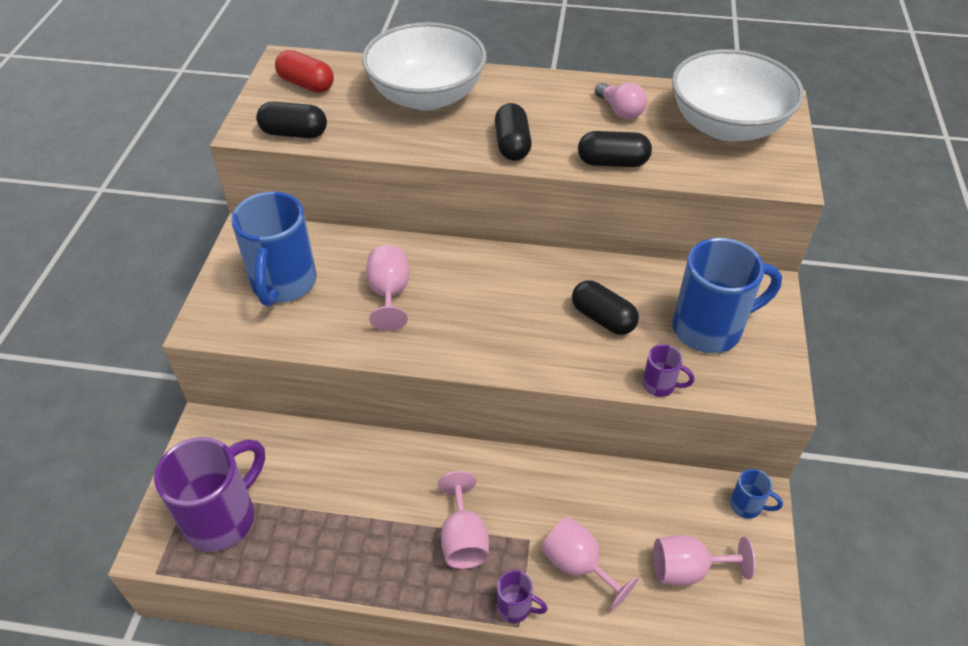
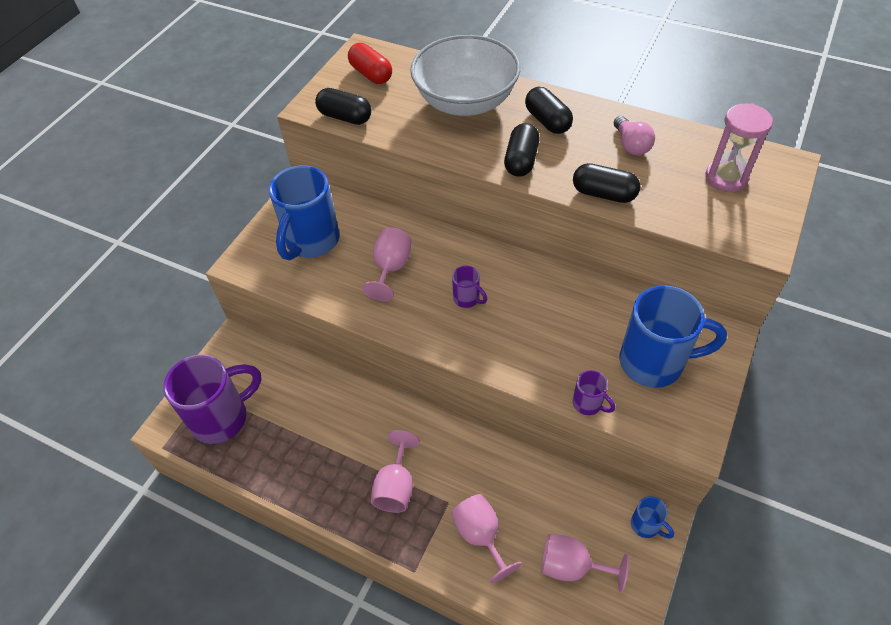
camera: 20 degrees right, 5 degrees up
(516, 607) = (417, 555): purple mug -> purple mug (467, 299)
(603, 318) = (561, 331): black capsule -> black capsule (547, 121)
(726, 126) = (726, 178): white bowl -> pink hourglass

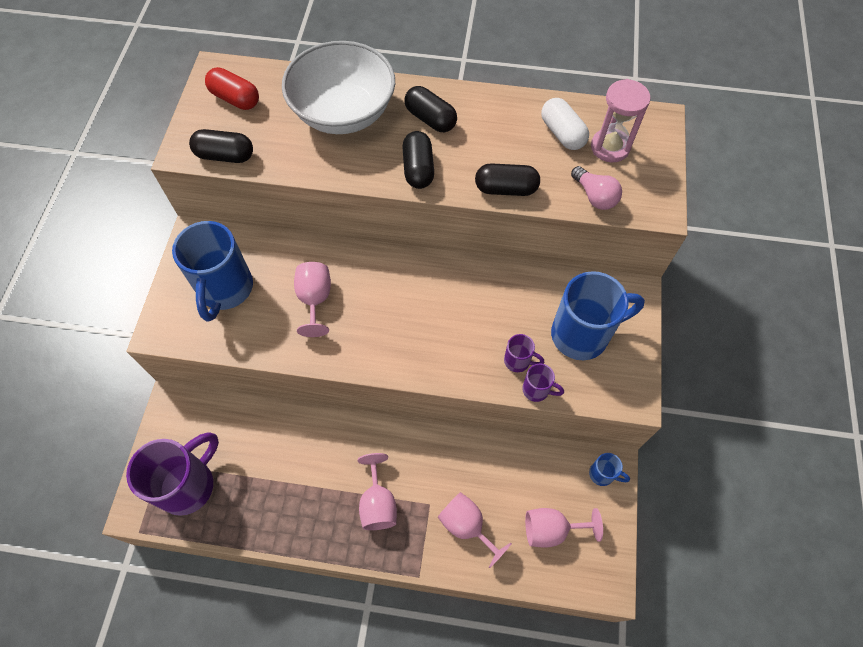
camera: 20 degrees left, 10 degrees up
(467, 299) = (398, 314): purple mug -> purple mug (518, 361)
(631, 145) = (516, 130): pink light bulb -> pink light bulb (594, 196)
(678, 157) = (562, 133): none -> white capsule

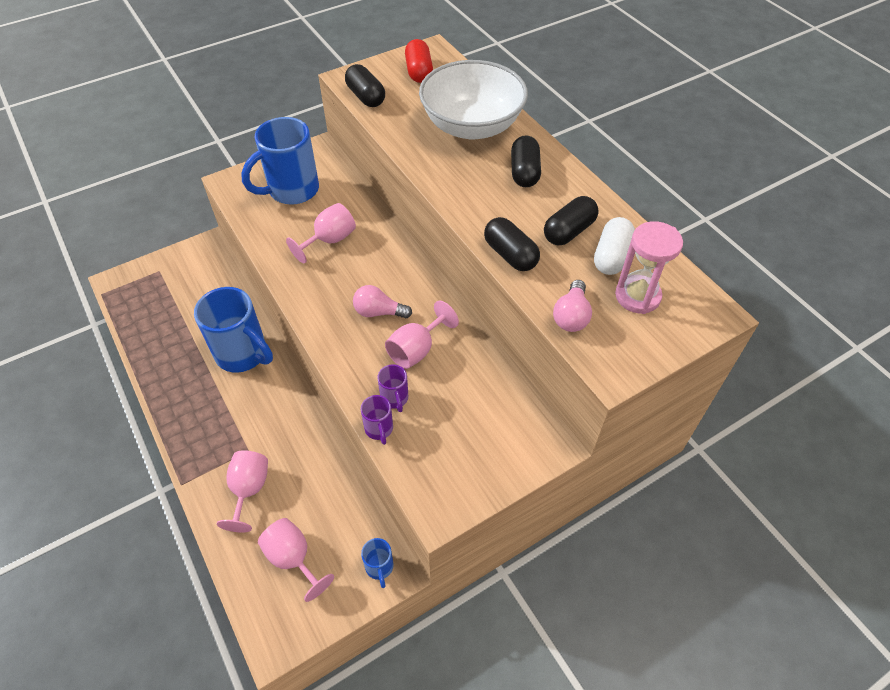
camera: 50 degrees right, 10 degrees down
(189, 484) = (154, 295): purple mug -> none
(378, 503) = (223, 415): pink goblet -> pink goblet (416, 349)
(418, 169) = (468, 194): black capsule -> black capsule (569, 231)
(426, 316) = (378, 312): none -> pink light bulb
(582, 334) = (466, 429): blue mug -> blue mug (243, 354)

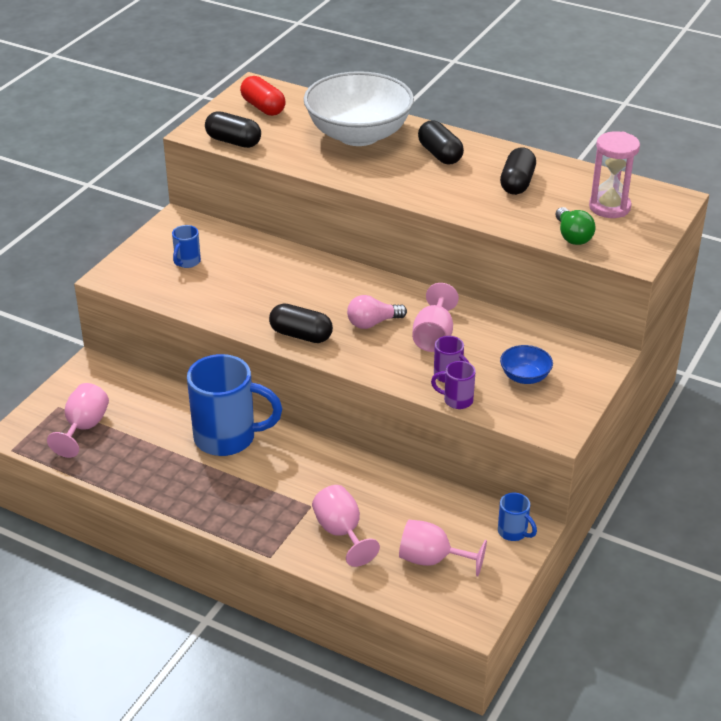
camera: 30 degrees left, 15 degrees down
(291, 191) = (187, 262): blue mug -> blue mug, size x0.45
(329, 240) = (269, 287): pink goblet -> pink goblet (84, 427)
(379, 429) = (456, 400): purple mug -> purple mug turned 150 degrees clockwise
(459, 433) = (525, 377): none -> blue bowl
(510, 255) = (486, 214): black capsule -> black capsule (301, 335)
(571, 316) = (572, 236): pink light bulb -> green light bulb
(611, 256) = (566, 189): white capsule -> none

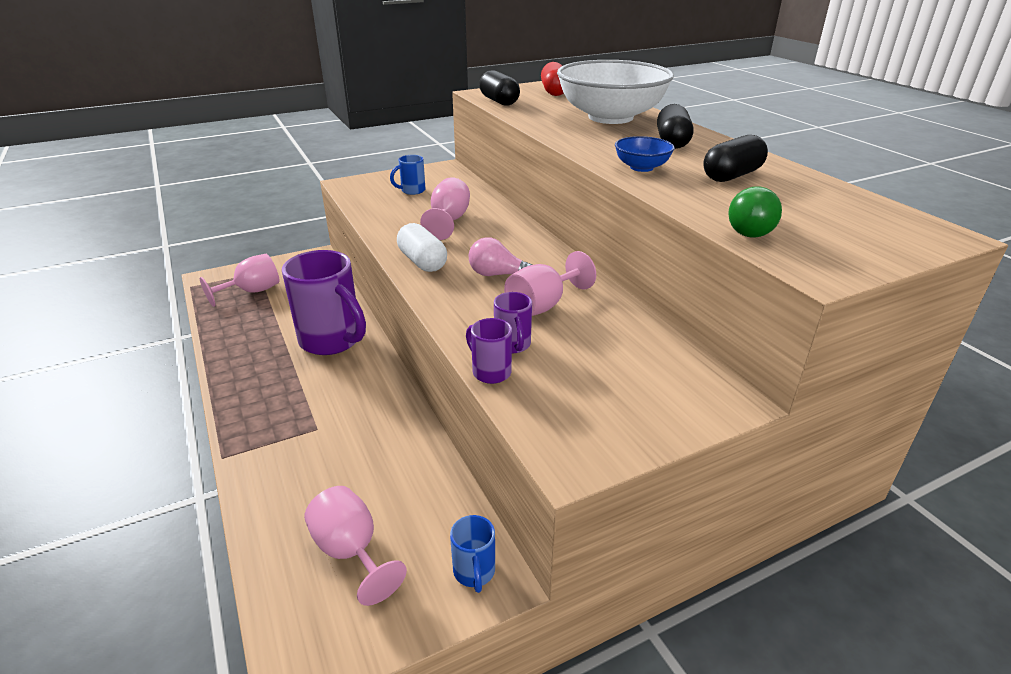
camera: 35 degrees right, 5 degrees down
(228, 438) = (332, 341): blue mug -> purple mug
(301, 335) = (422, 262): black capsule -> white capsule
(341, 532) = (308, 469): pink goblet -> pink goblet (448, 221)
(525, 377) = (598, 381): blue bowl -> blue bowl (641, 167)
(609, 207) = (833, 219): pink hourglass -> none

